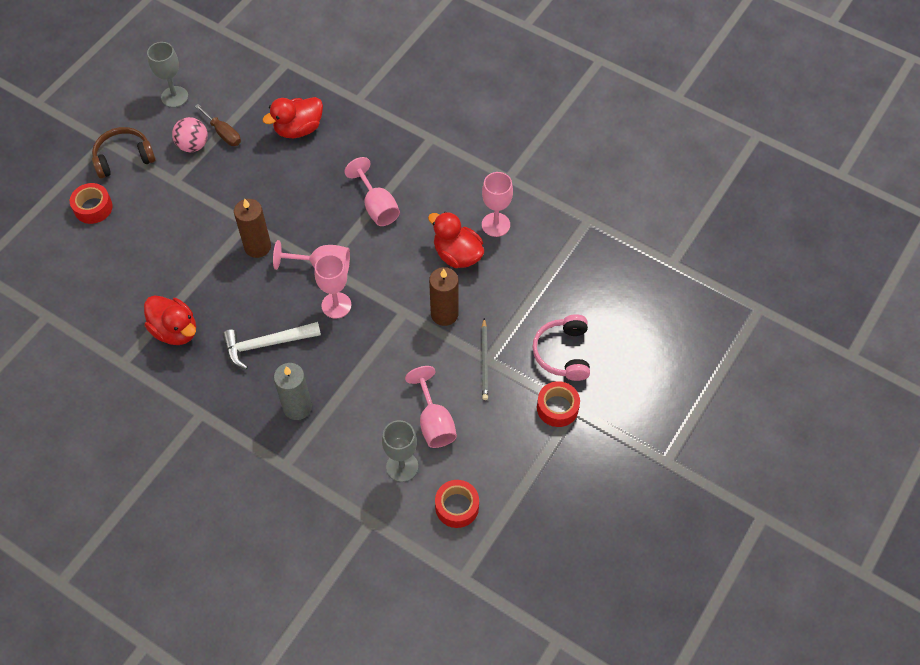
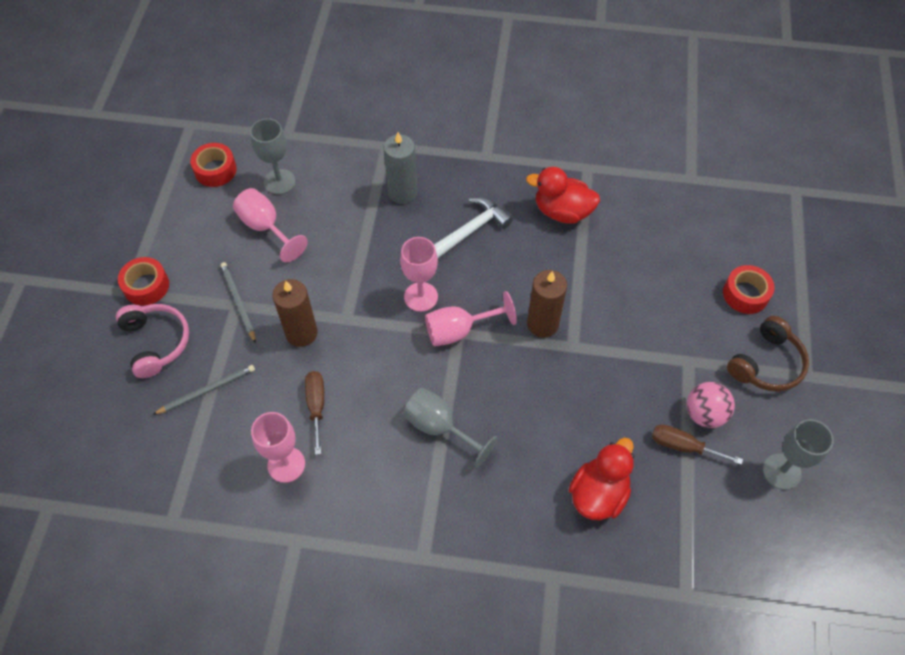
camera: 155 degrees right, 0 degrees up
(377, 206) = (440, 427): pink goblet -> grey goblet
(457, 255) = (316, 406): red duck -> brown screwdriver
(534, 298) = (207, 390): none -> grey pencil

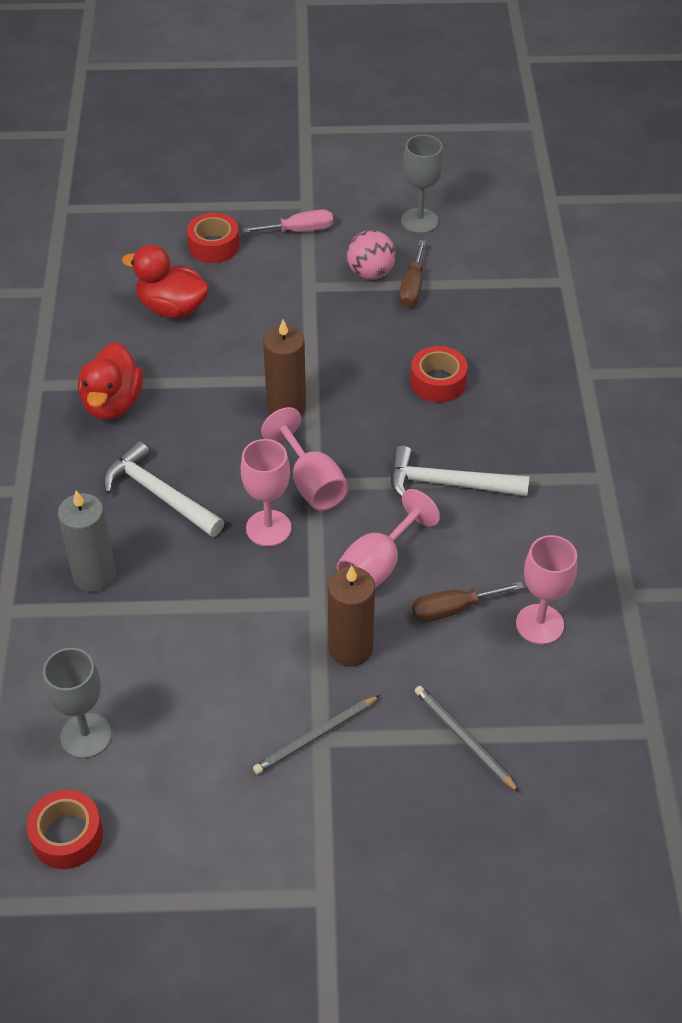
camera: 100 degrees left, 10 degrees down
(146, 286) = (310, 872): red tape -> red tape (438, 382)
(156, 342) = (405, 827): pink headphones -> none
(266, 228) = (177, 733): pink goblet -> pink goblet (379, 565)
(440, 427) = (447, 484): grey goblet -> white hammer
(598, 493) = (485, 346): red duck -> red duck (172, 308)
(766, 364) = (299, 231): brown headphones -> pink screwdriver

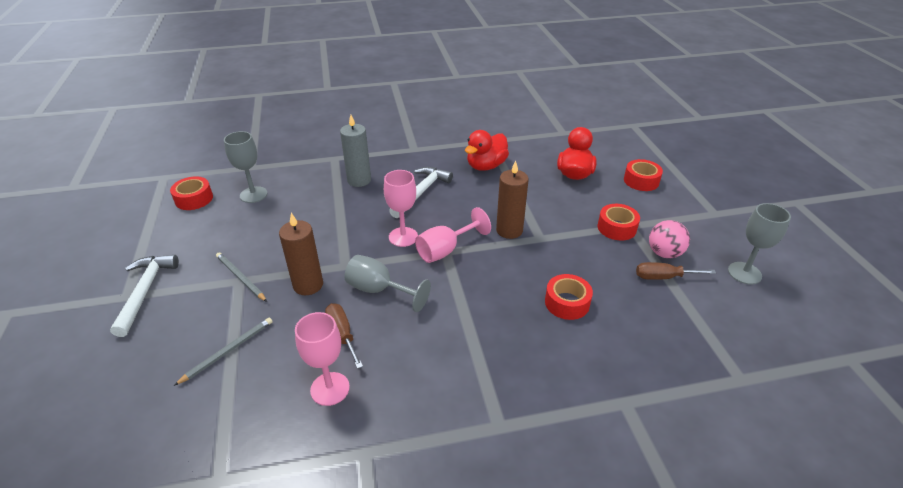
camera: 80 degrees right, 10 degrees down
(112, 403) = (486, 166): red duck -> red duck turned 45 degrees counterclockwise
(299, 231) = (684, 214): pink screwdriver -> none
(310, 300) = (616, 228): none -> red tape
(379, 565) = (379, 290): pink goblet -> grey goblet
(447, 484) = (463, 319): white hammer -> white hammer (145, 291)

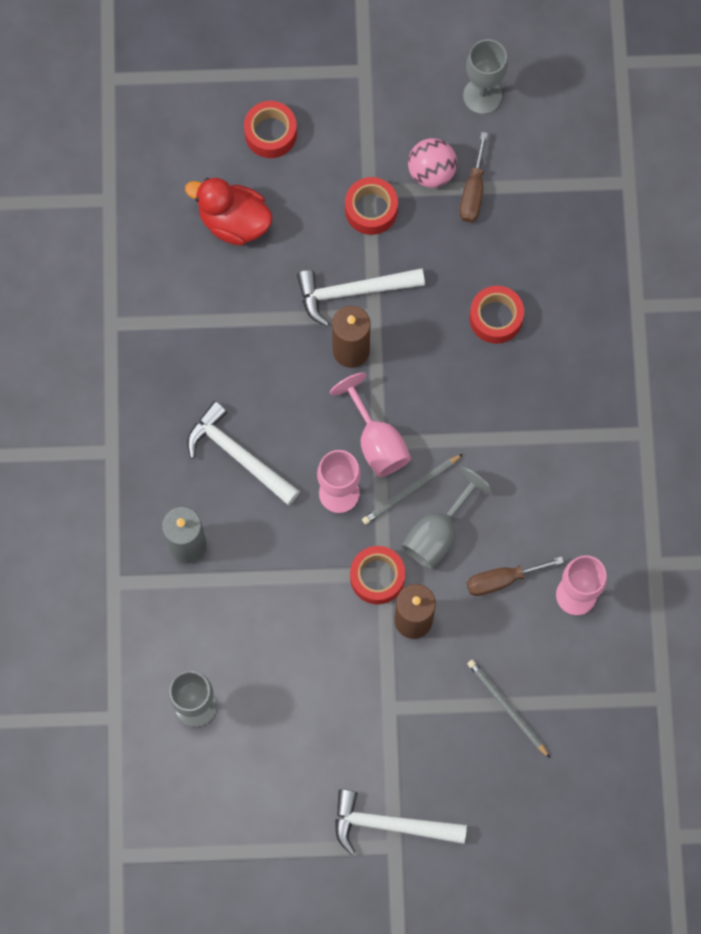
camera: 80 degrees left, 35 degrees up
(194, 199) = (190, 796): red tape -> red tape (377, 577)
(240, 278) = (385, 706): grey pencil -> grey pencil (410, 490)
(486, 166) = (186, 346): red duck -> none
(552, 226) = (352, 291): none -> white hammer

